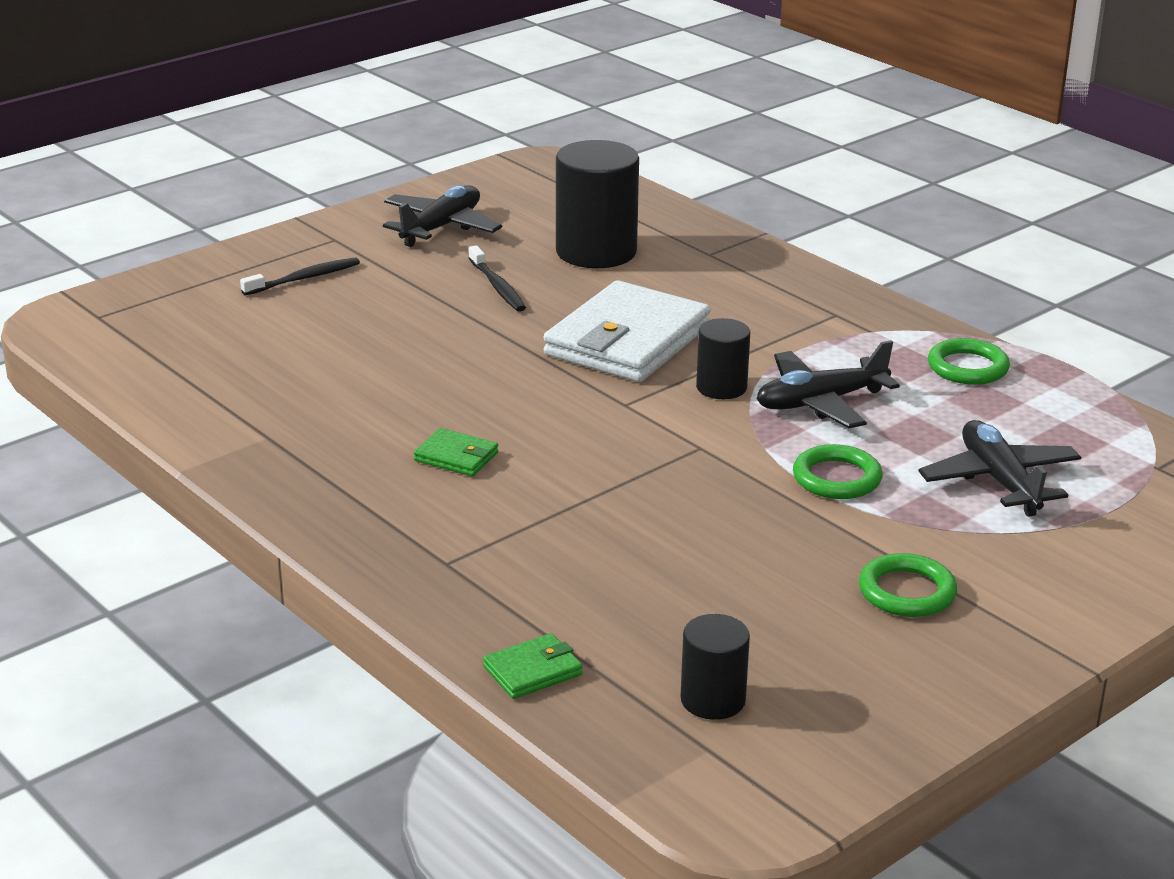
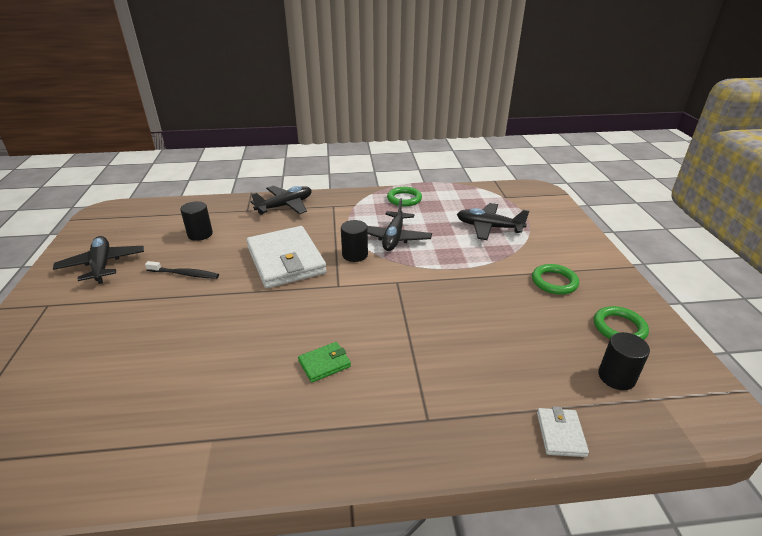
camera: 55 degrees left, 5 degrees up
(304, 278) = (65, 336): black toothbrush -> none
(533, 671) = (560, 434): green wallet -> white wallet
(596, 252) = (200, 234): black cylinder -> black cylinder, size x0.55
(770, 276) = (285, 206): none -> black plane
(837, 478) = (455, 260): green ring -> green ring (619, 328)

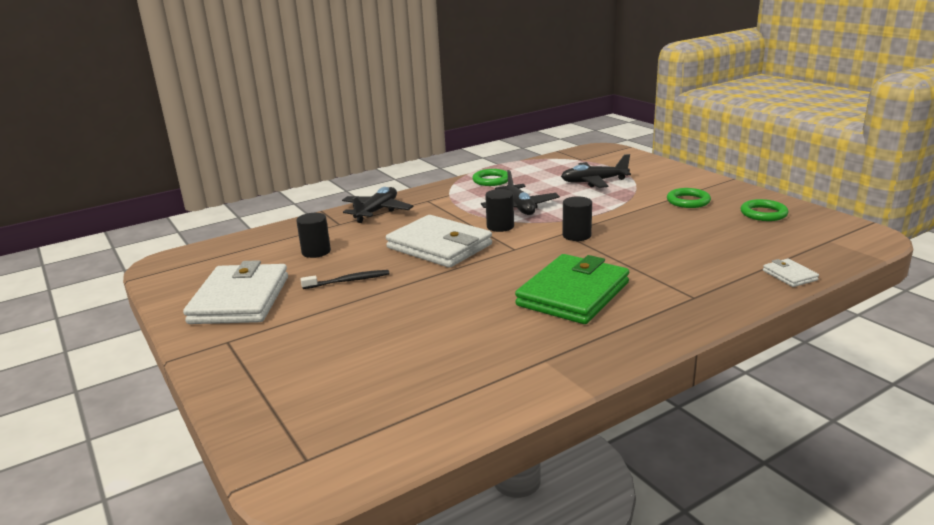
camera: 25 degrees left, 10 degrees down
(102, 265) = (240, 299): black plane -> white wallet
(324, 364) = (573, 294): green wallet -> green wallet, size x2.34
(616, 377) = (791, 238): black cylinder -> black cylinder (576, 235)

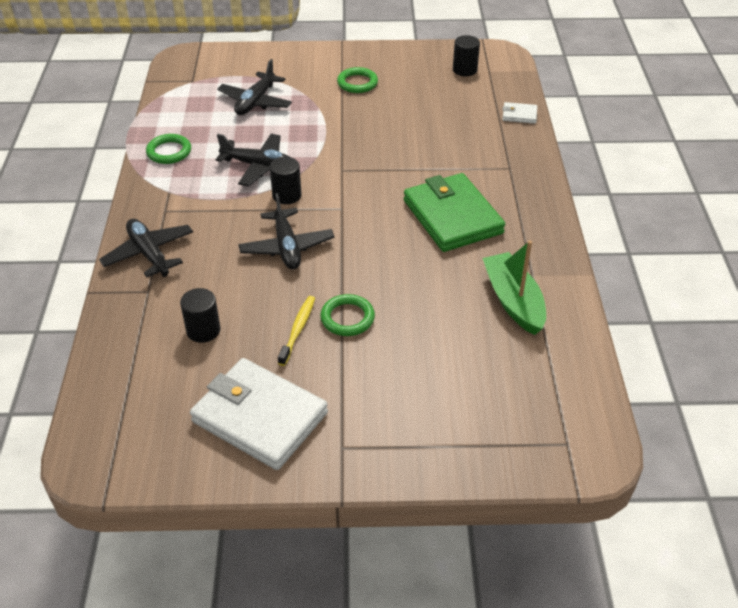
camera: 60 degrees left, 20 degrees up
(348, 281) = (298, 329): black toothbrush -> yellow toothbrush
(439, 246) = (286, 247): white wallet -> black plane
(491, 361) = (513, 301): none -> green boat
(576, 235) = (354, 165): black cylinder -> black cylinder (464, 70)
(763, 213) = (419, 67): green ring -> green ring (347, 318)

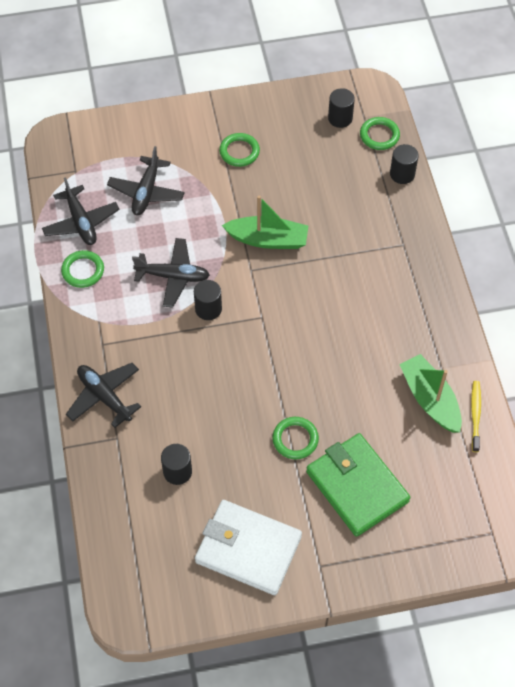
camera: 10 degrees left, 15 degrees up
(286, 247) = (224, 370): black plane -> black plane (81, 222)
(298, 329) = (256, 458): yellow toothbrush -> yellow toothbrush (475, 415)
(366, 149) = (268, 239): none -> green boat
(452, 217) = (362, 312): green wallet -> green wallet (357, 486)
(502, 85) = (379, 135): none -> green ring
(519, 115) = (402, 174): white wallet -> black cylinder

